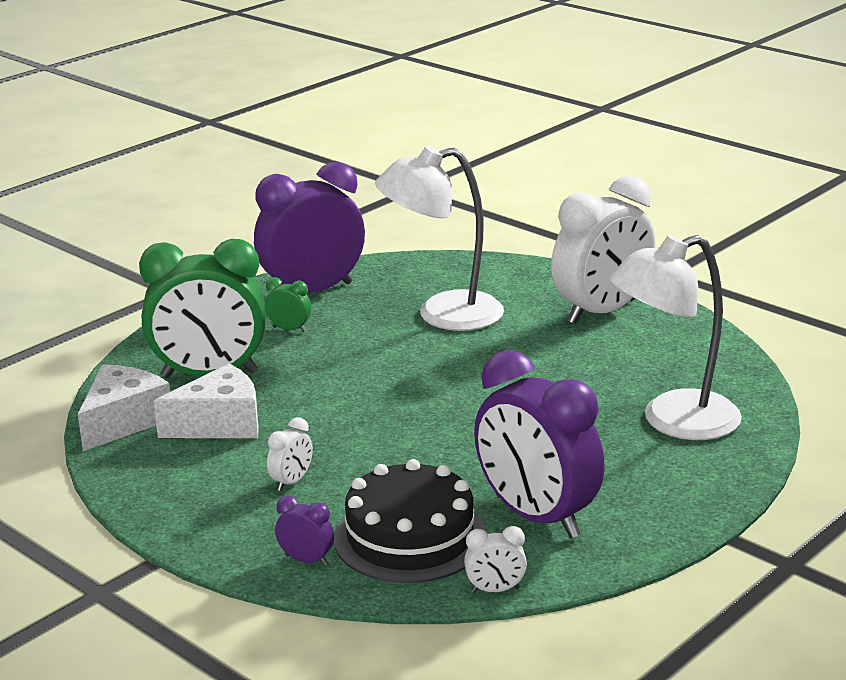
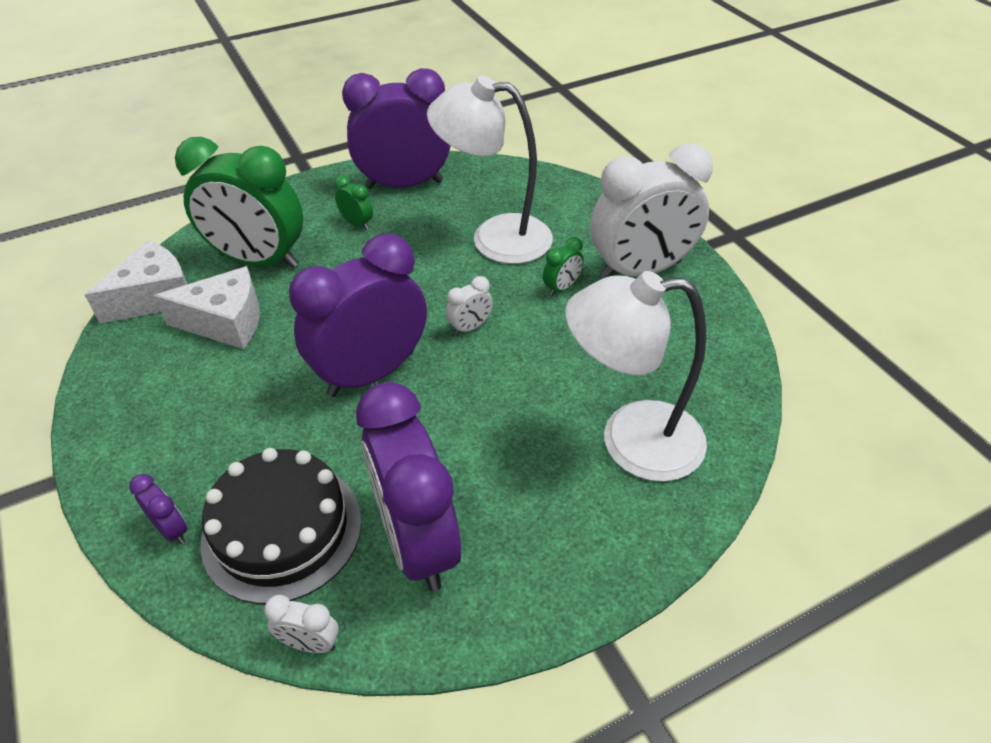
camera: 20 degrees right, 20 degrees up
(291, 482) = (232, 415): white clock -> white clock (470, 327)
(402, 428) = (371, 373): none -> purple clock
(537, 337) = (562, 288): none -> green clock

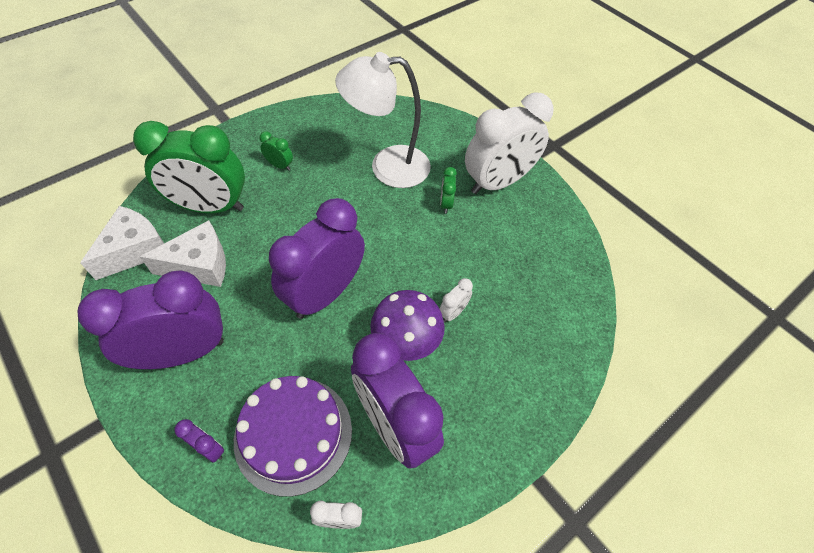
camera: 15 degrees left, 10 degrees up
(282, 530) = (293, 434): black cake -> purple cake
(404, 184) = (307, 127): purple clock -> purple clock (183, 353)
(461, 445) = (406, 343): none -> purple mushroom
(470, 327) = (388, 245): white clock -> white clock (453, 312)
(562, 288) = (446, 204): green clock -> green clock turned 150 degrees clockwise
(631, 441) = (521, 321): white lamp -> none

